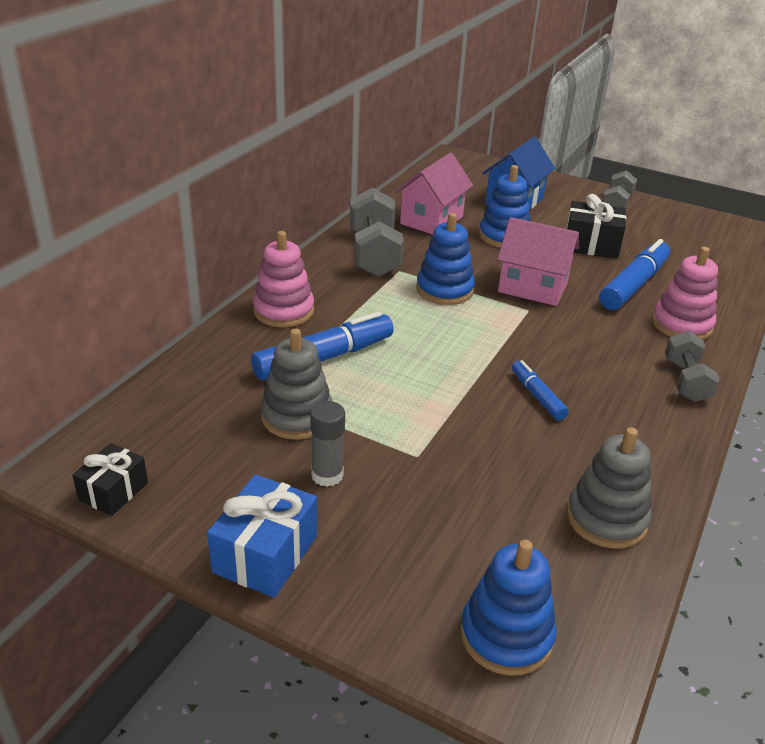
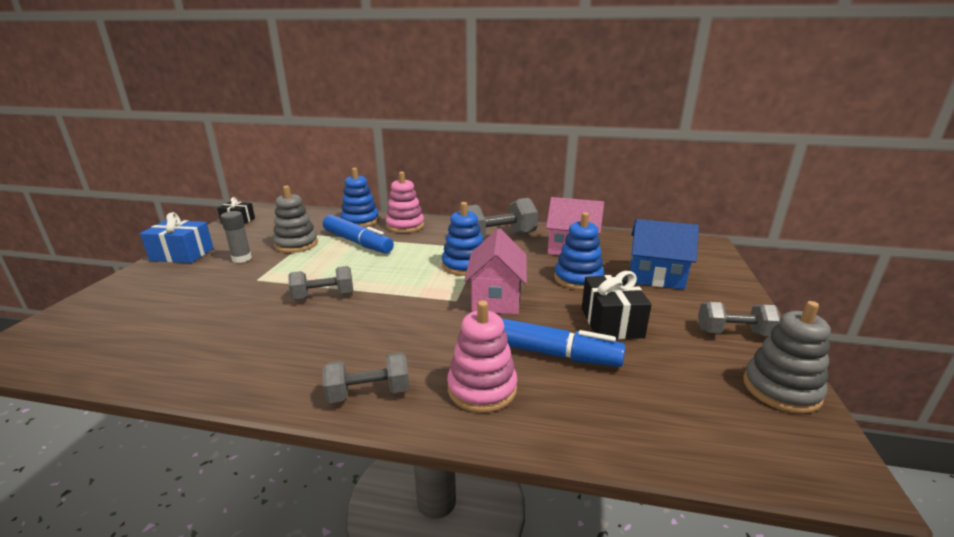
camera: 75 degrees right, 10 degrees down
(490, 397) = (324, 296): none -> grey dumbbell
(506, 635) = (80, 323): blue stacking toy -> blue stacking toy (360, 221)
(537, 396) = (328, 314): blue marker -> none
(606, 519) = (171, 354): grey stacking toy -> grey stacking toy (781, 389)

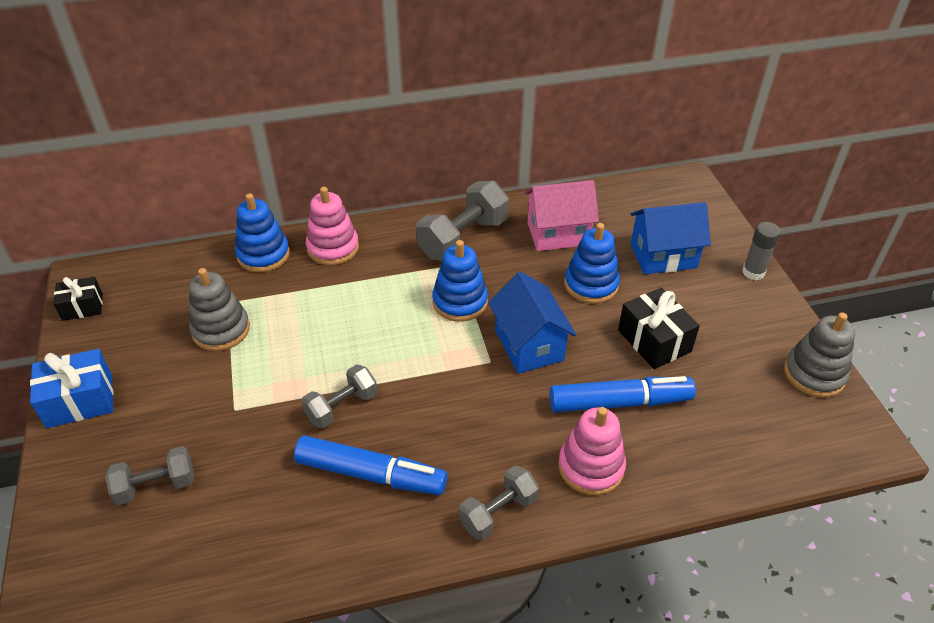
camera: 25 degrees left, 20 degrees up
(242, 258) = (174, 380): grey glue stick -> grey glue stick (753, 272)
(357, 242) = (298, 300): blue marker -> blue marker (371, 474)
(496, 299) = (529, 345): pink house -> blue house
(733, 333) = (759, 317): grey dumbbell -> grey dumbbell (156, 485)

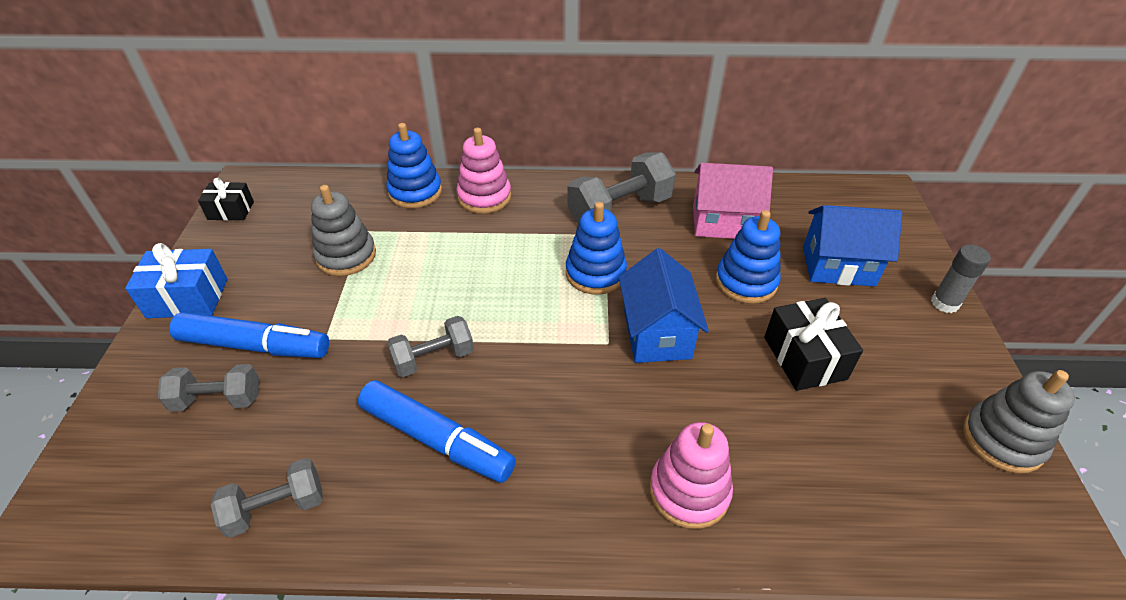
camera: 15 degrees right, 0 degrees up
(498, 512) = (562, 519): grey dumbbell -> grey dumbbell (276, 508)
(619, 402) = (744, 421): blue marker -> blue marker (254, 346)

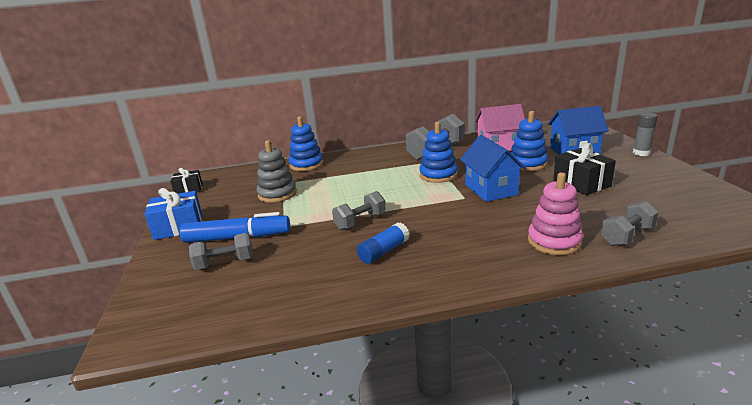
camera: 10 degrees left, 20 degrees down
(276, 508) = (294, 299): grey dumbbell -> grey dumbbell (627, 236)
(436, 439) = (384, 251): blue marker -> blue glue stick
(484, 197) = (351, 160): pink stacking toy -> none
(1002, 440) = (710, 191): grey stacking toy -> none

